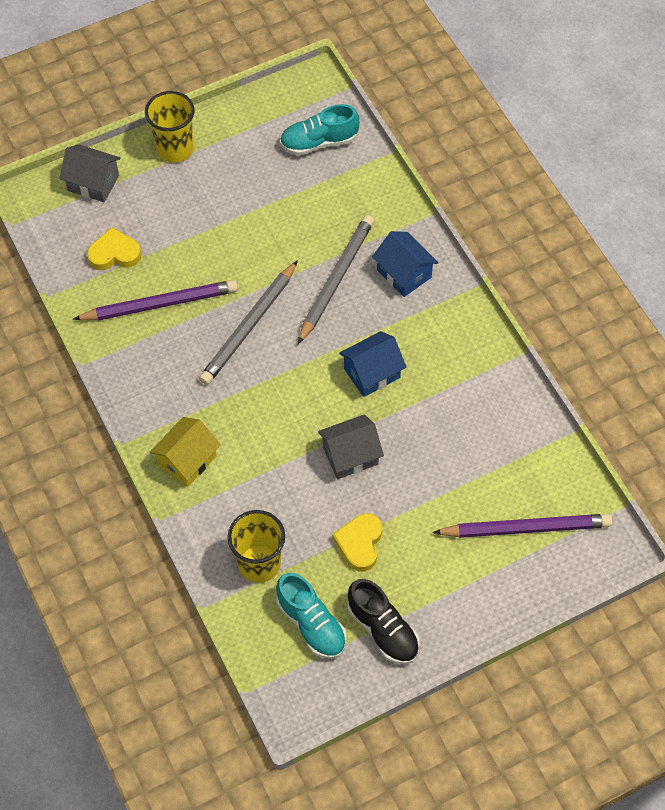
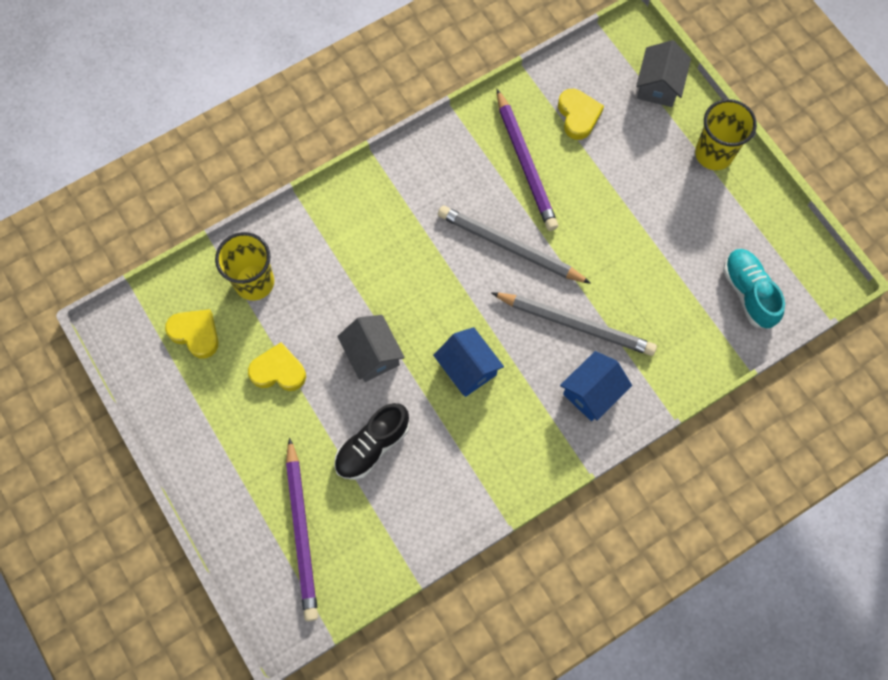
camera: 85 degrees right, 10 degrees up
(187, 460) = (357, 208): yellow house -> none
(311, 624) = (195, 334): turquoise shoe -> yellow heart
(383, 629) = (191, 398): black shoe -> black shoe (372, 446)

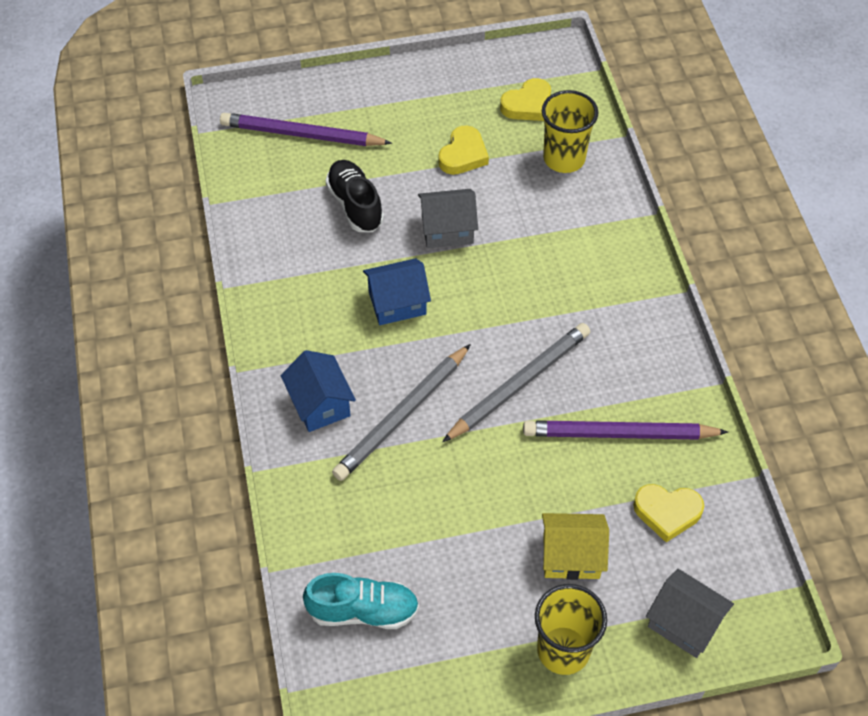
camera: 110 degrees right, 15 degrees down
(641, 168) = (571, 556): none -> yellow house

